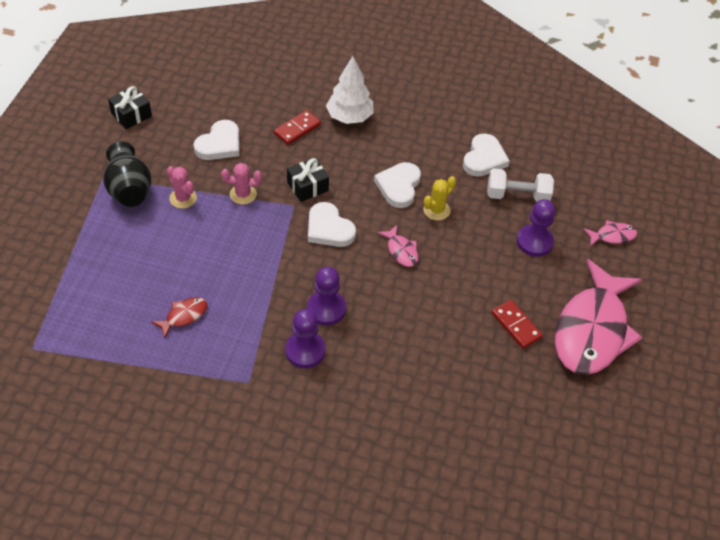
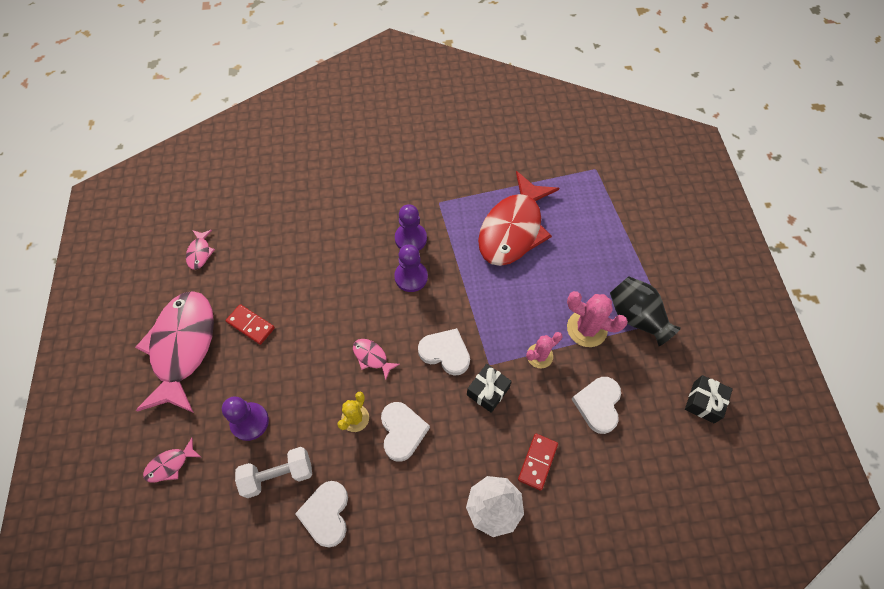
camera: 160 degrees right, 10 degrees up
(183, 198) = (586, 329): pink cactus -> pink cactus, size x1.56
(184, 316) = (513, 229): red fish -> red fish, size x2.49
(561, 431) = (200, 253): none -> pink fish

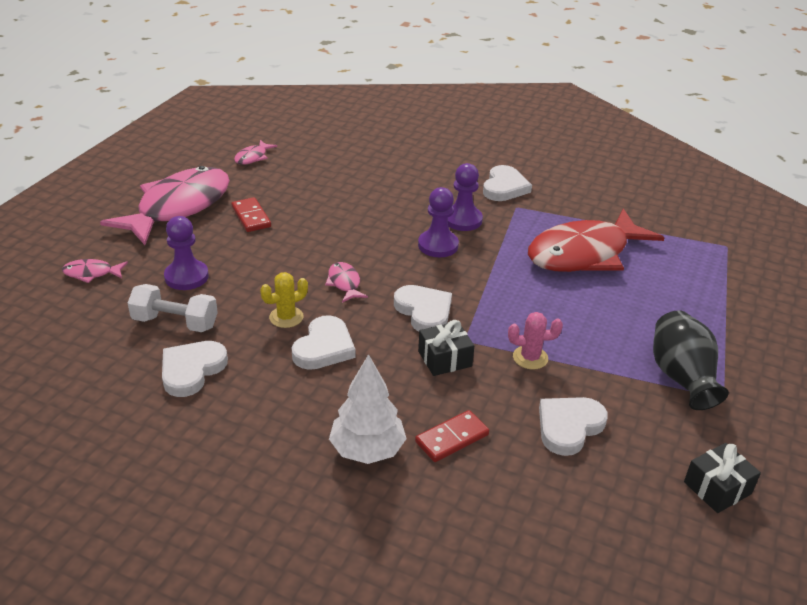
camera: 30 degrees right, 25 degrees down
(417, 184) = (504, 187): none -> white heart
(586, 329) = (608, 360): pink cactus -> none

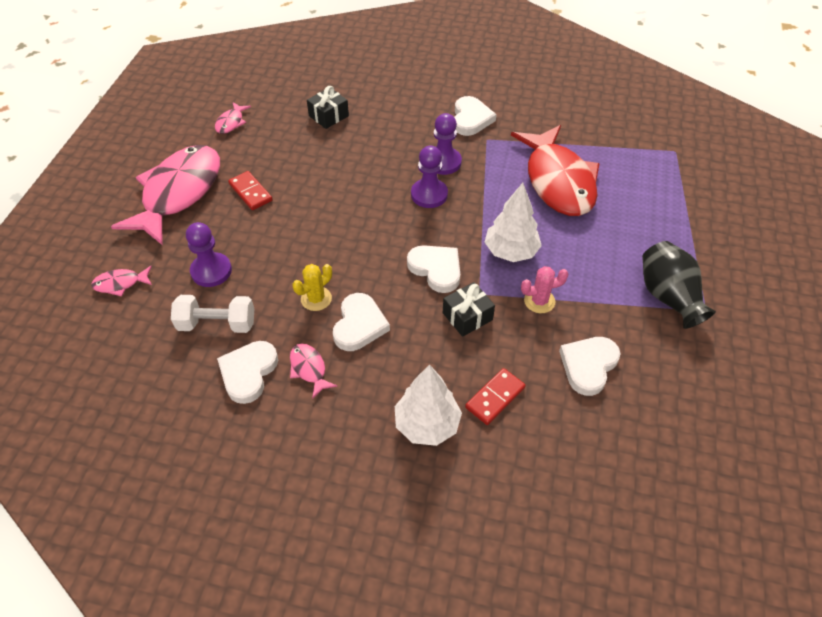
camera: 10 degrees left, 15 degrees up
(344, 283) = (357, 251): pink fish -> pink fish (309, 369)
(512, 308) = (511, 252): none -> white tree
(584, 254) = (558, 181): red fish -> red fish turned 60 degrees counterclockwise
(717, 488) = (720, 401): black gift -> black gift (328, 116)

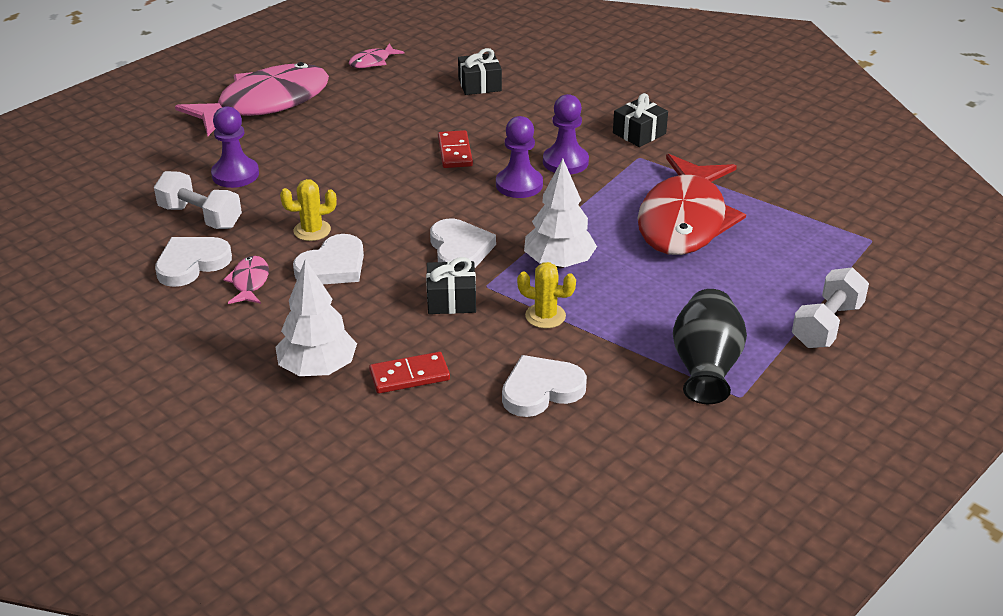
camera: 30 degrees right, 15 degrees down
(120, 284) = (146, 156): pink fish -> none
(250, 192) = (334, 124): red domino -> red domino (454, 152)
(471, 119) = (639, 133): white heart -> black gift
(539, 301) = (545, 316): pink cactus -> yellow cactus
(705, 229) = (827, 325): none -> white dumbbell

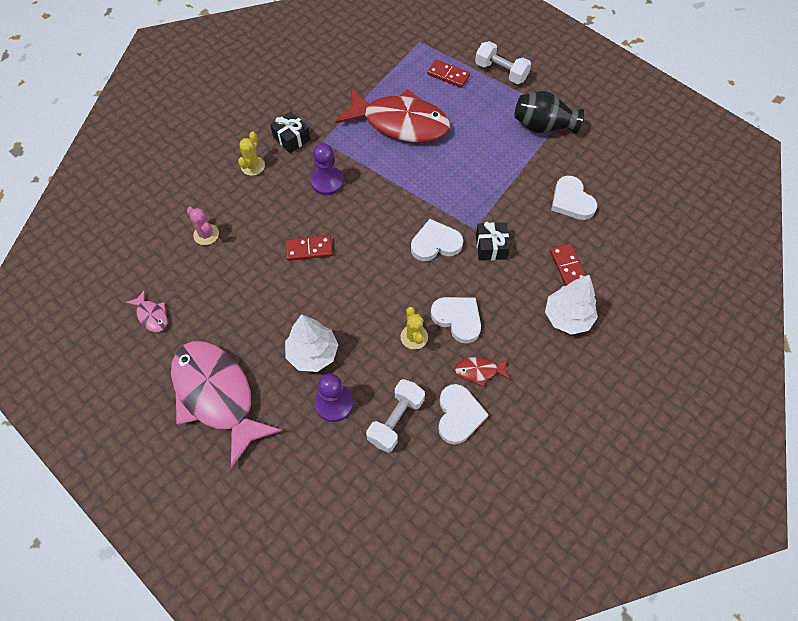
camera: 90 degrees left, 25 degrees up
(191, 264) = (459, 415): white heart -> white heart turned 135 degrees counterclockwise
(249, 282) = (479, 371): pink fish -> red fish
(479, 85) = (206, 234): black gift -> pink cactus
(519, 185) = (356, 209): purple pawn -> none
(545, 316) = (503, 197): yellow cactus -> yellow cactus (253, 166)
(559, 263) = (449, 189): white tree -> white tree (313, 353)
(801, 267) = (448, 75): none -> red domino

